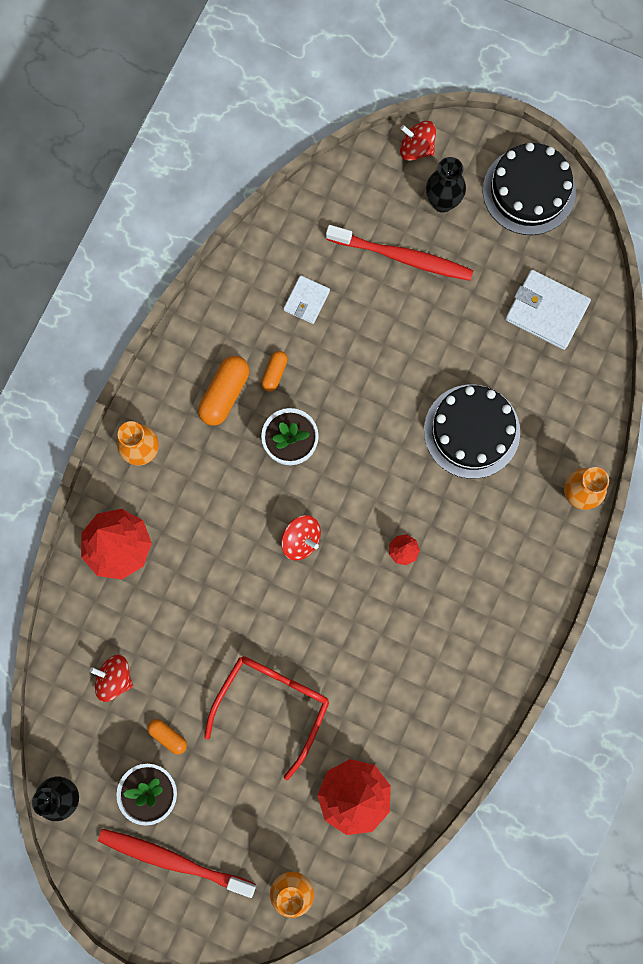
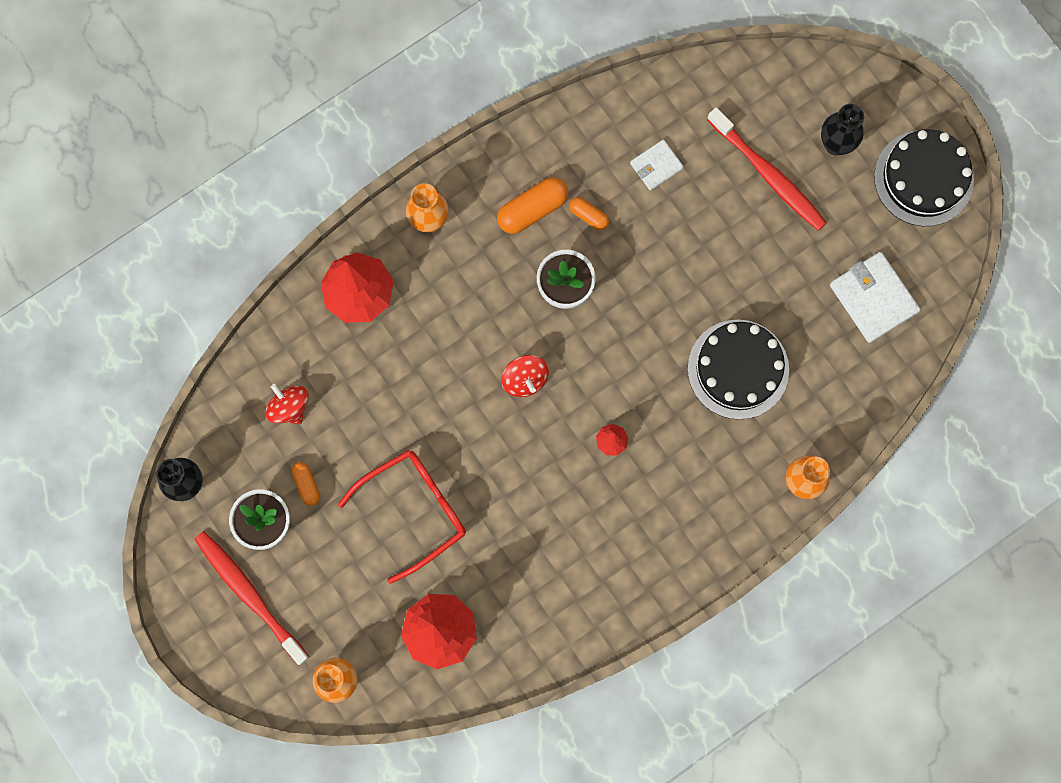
camera: 30 degrees right, 0 degrees up
(274, 373) = (588, 216): orange capsule -> orange capsule turned 75 degrees clockwise
(416, 148) = (841, 81): red spinning top -> none

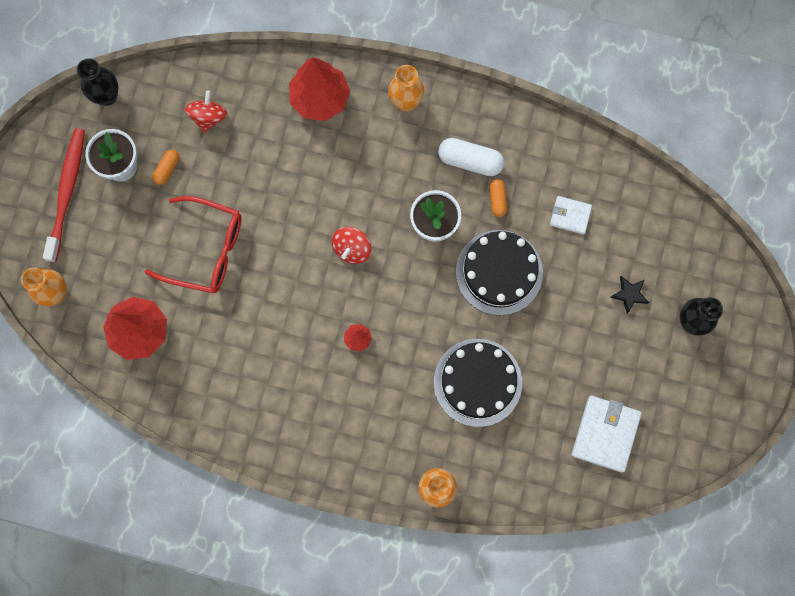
camera: 50 degrees right, 0 degrees up
(532, 209) = (470, 161): orange capsule -> white capsule
(769, 175) = (629, 294): red toothbrush -> black star
(923, 178) = (720, 400): black cake -> black cake (499, 272)

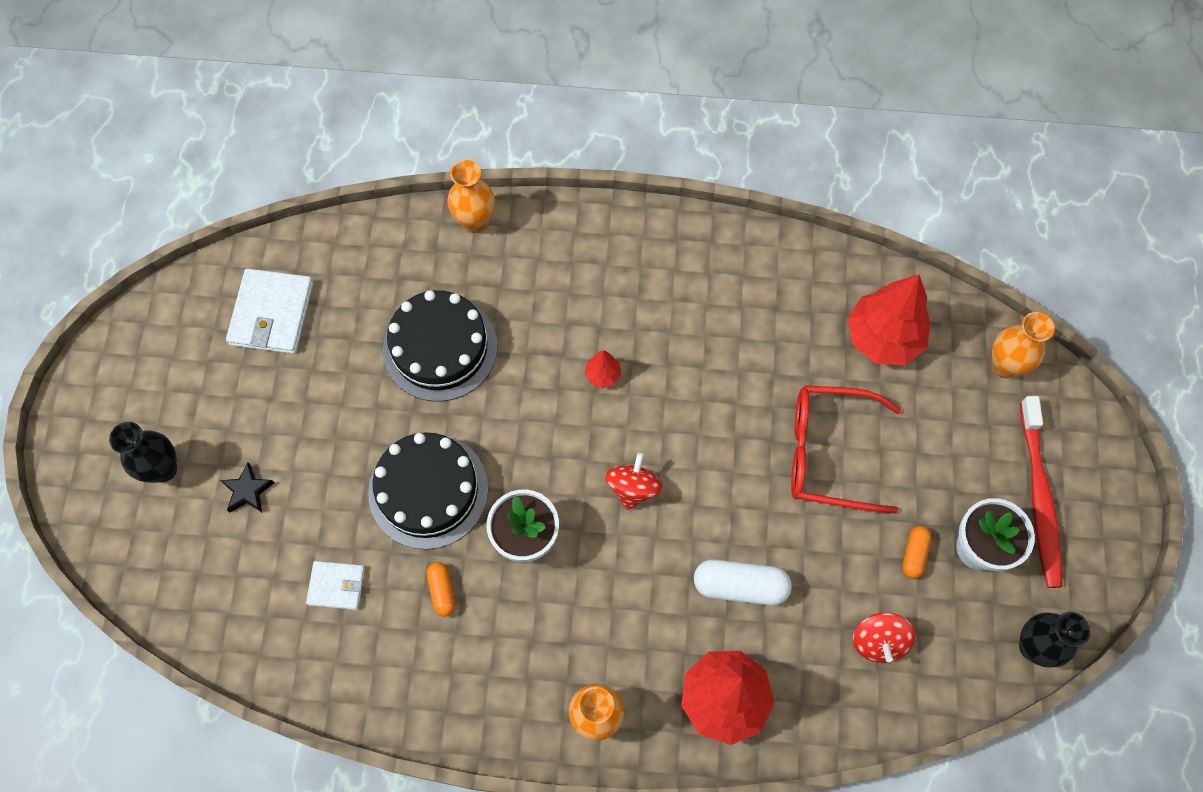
camera: 170 degrees right, 10 degrees down
(470, 161) = (488, 642): white capsule -> white capsule (740, 586)

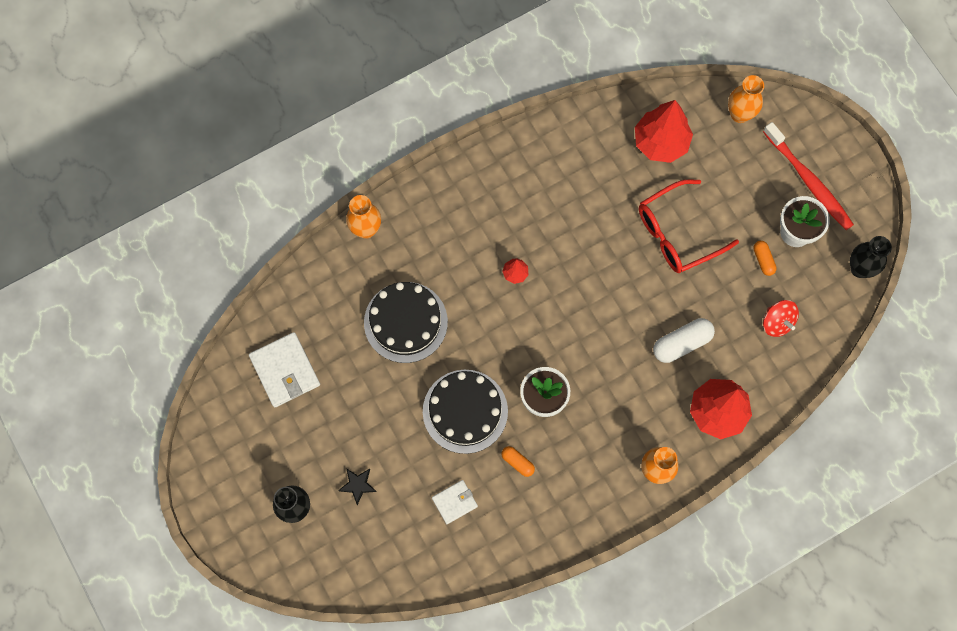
camera: 35 degrees left, 5 degrees up
(633, 488) = (582, 328): red spinning top -> none

